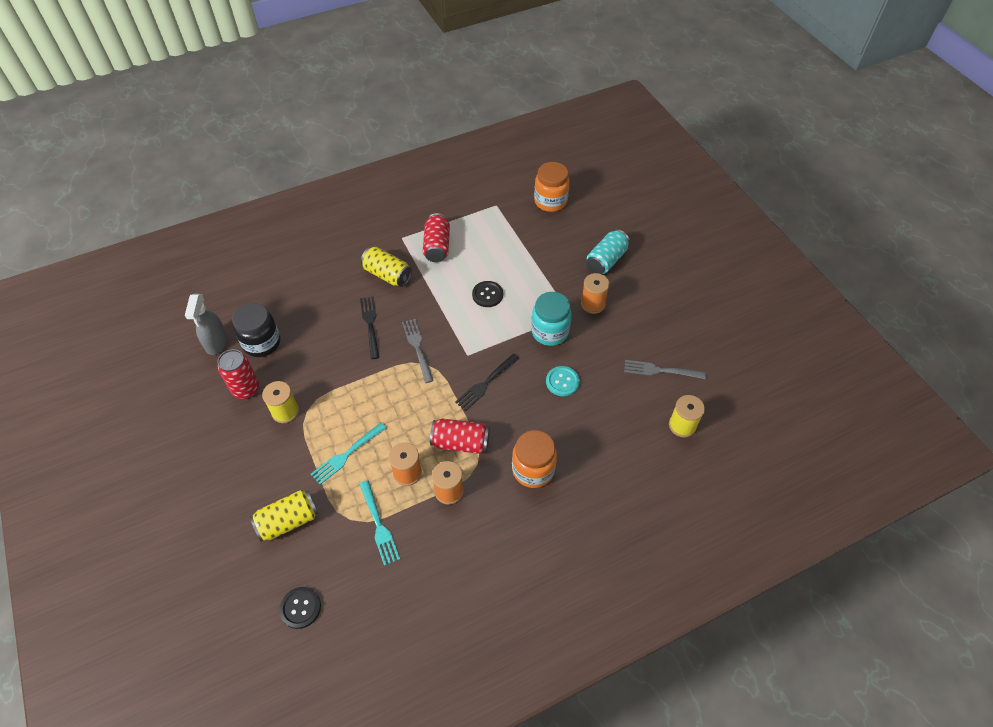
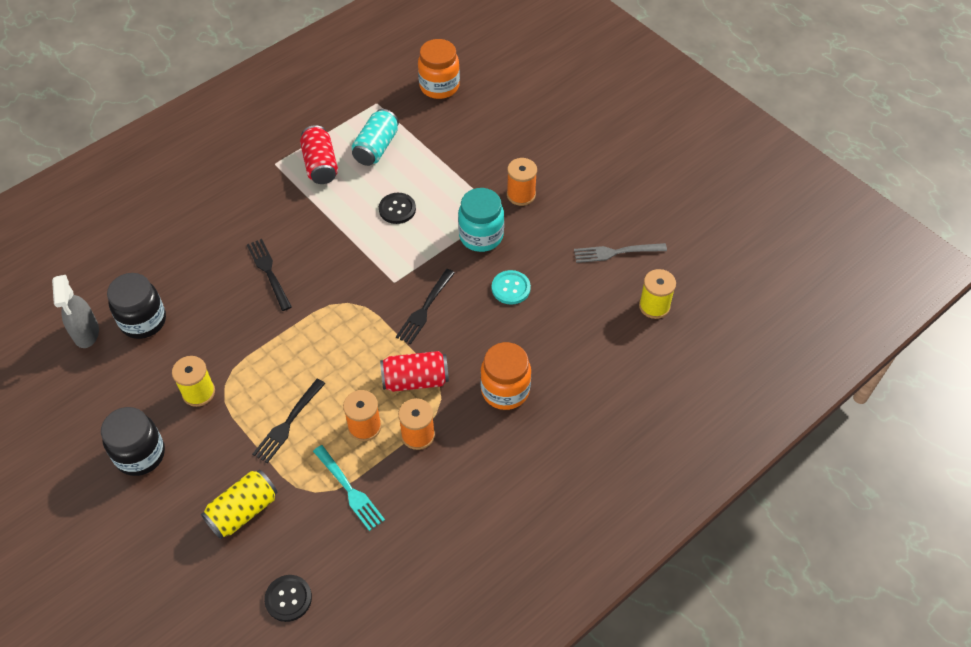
camera: 15 degrees left, 0 degrees up
(224, 452) = (140, 454): none -> black jar
(246, 389) = (142, 378): red can -> none
(347, 454) = (288, 423): turquoise fork -> black fork
(387, 275) = (271, 210): yellow can -> none
(417, 348) = (333, 286): grey fork -> none
(606, 260) = (522, 142): turquoise can -> turquoise can (376, 147)

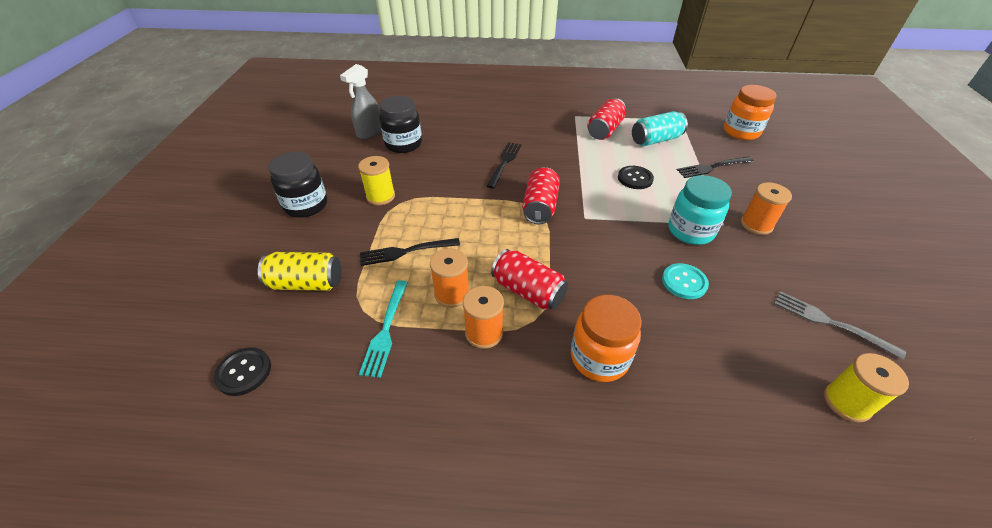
camera: 45 degrees right, 10 degrees down
(349, 298) = (540, 207): none -> red can
(425, 309) = (590, 249): black fork -> black fork (712, 167)

